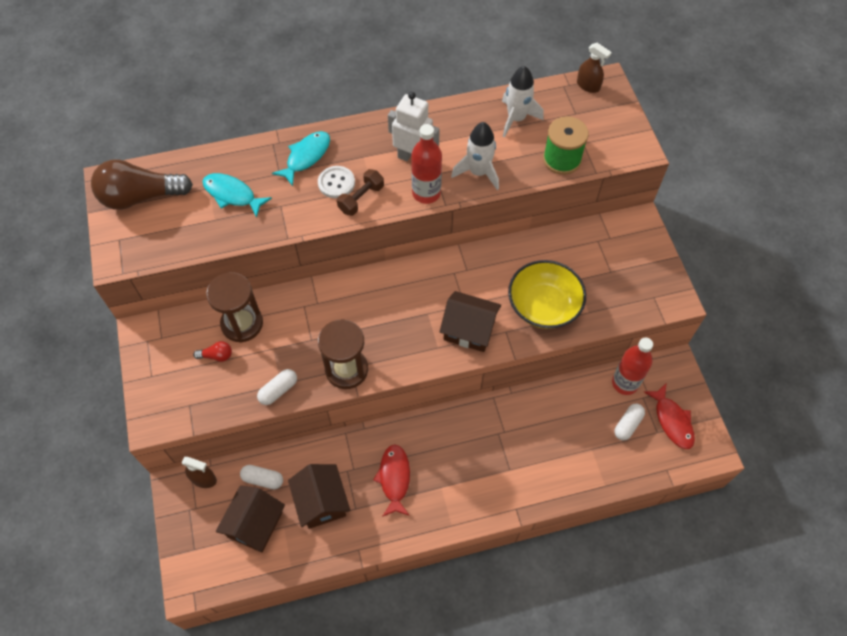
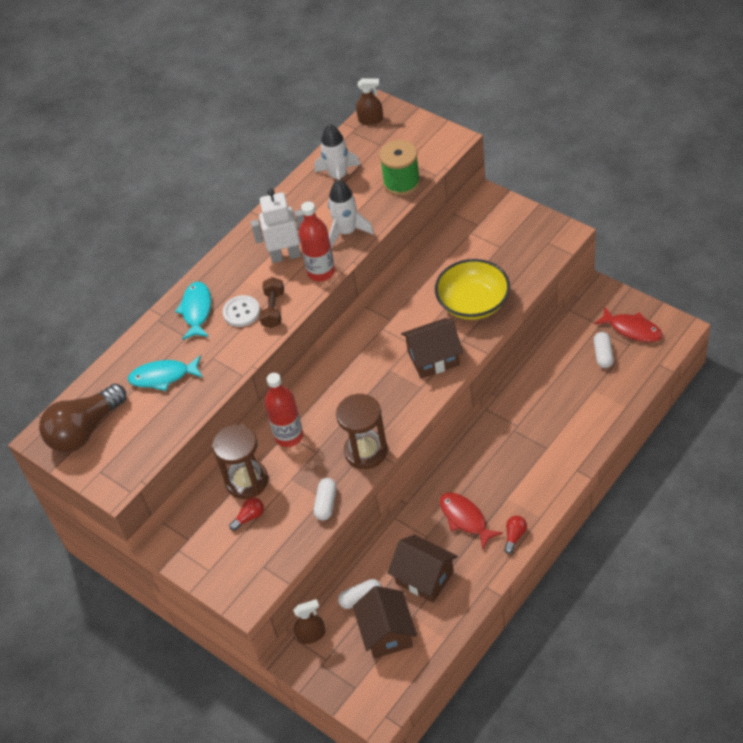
camera: 30 degrees left, 10 degrees down
(417, 525) = (514, 536): none -> red light bulb
(625, 383) = (574, 328): red bottle -> red bottle (289, 436)

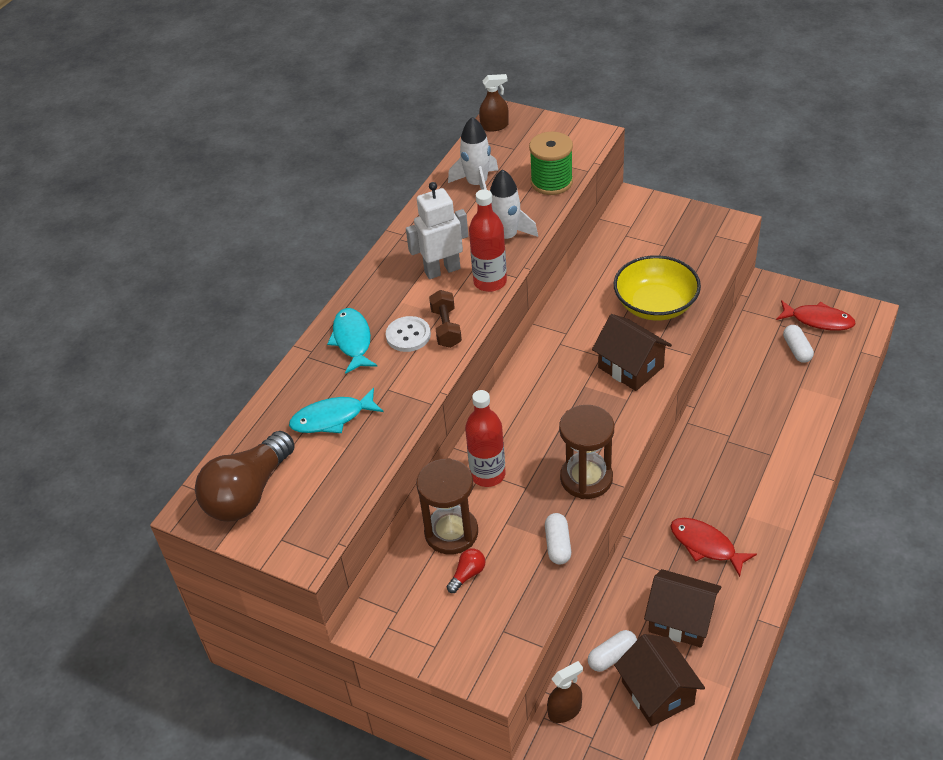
camera: 15 degrees left, 5 degrees down
(433, 358) = (631, 367): brown house -> brown house turned 75 degrees clockwise
(514, 536) = (770, 556): red light bulb -> none

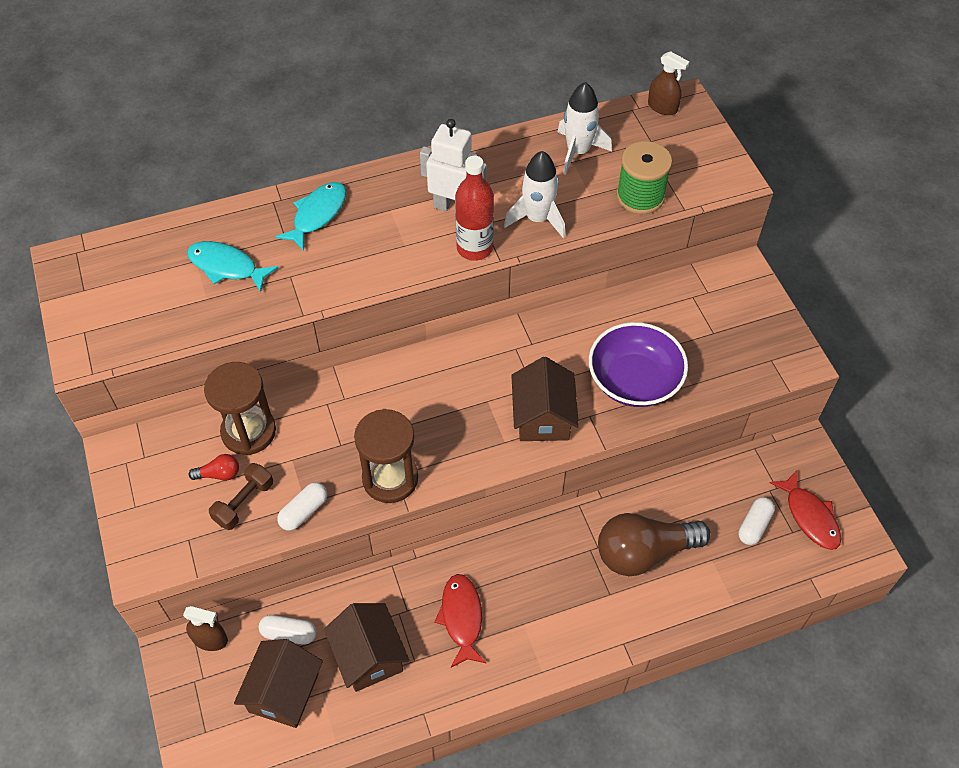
camera: 40 degrees right, 10 degrees up
(248, 493) = (108, 277): brown light bulb -> brown light bulb (644, 552)
(408, 335) = (359, 243): white button -> none
(446, 328) = (393, 260): brown dumbbell -> brown dumbbell (244, 503)
(488, 474) = (328, 409): red bottle -> none
(655, 305) = (634, 380): yellow bowl -> purple bowl

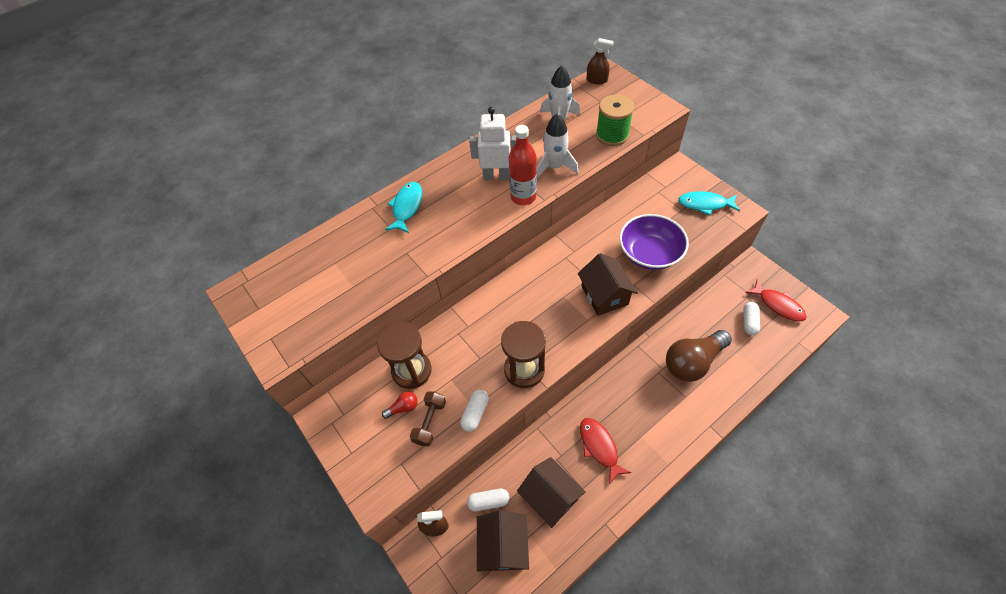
camera: 15 degrees left, 0 degrees up
(227, 267) = (358, 260): turquoise fish -> turquoise fish (705, 204)

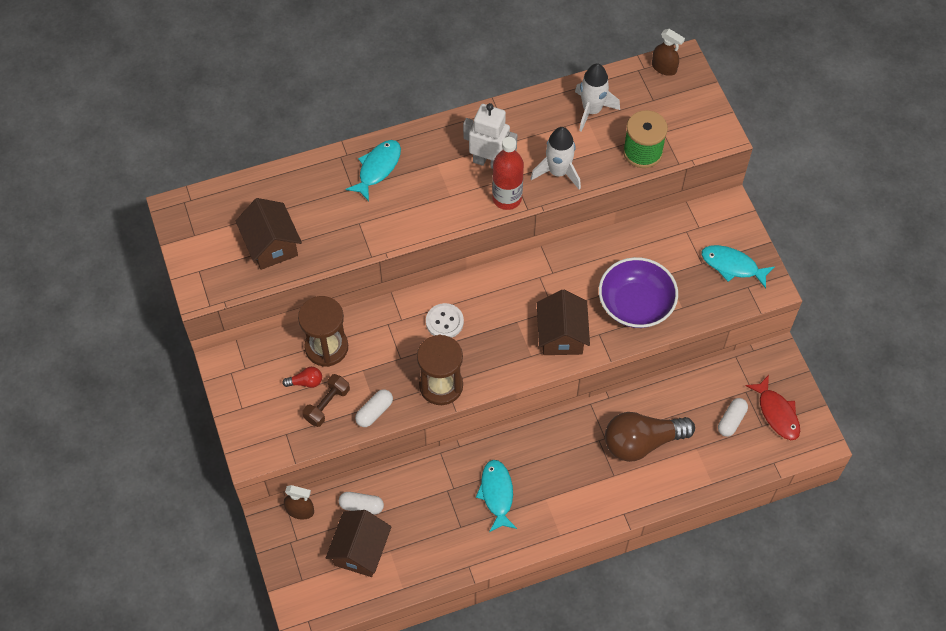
camera: 15 degrees right, 5 degrees up
(505, 316) = (444, 322): none -> white button
(550, 497) = (425, 523): brown house -> brown house (271, 245)
(599, 447) = (497, 494): red fish -> turquoise fish

